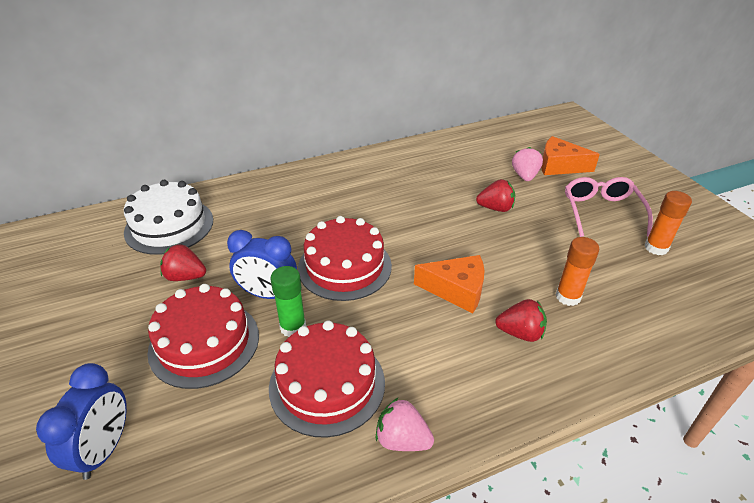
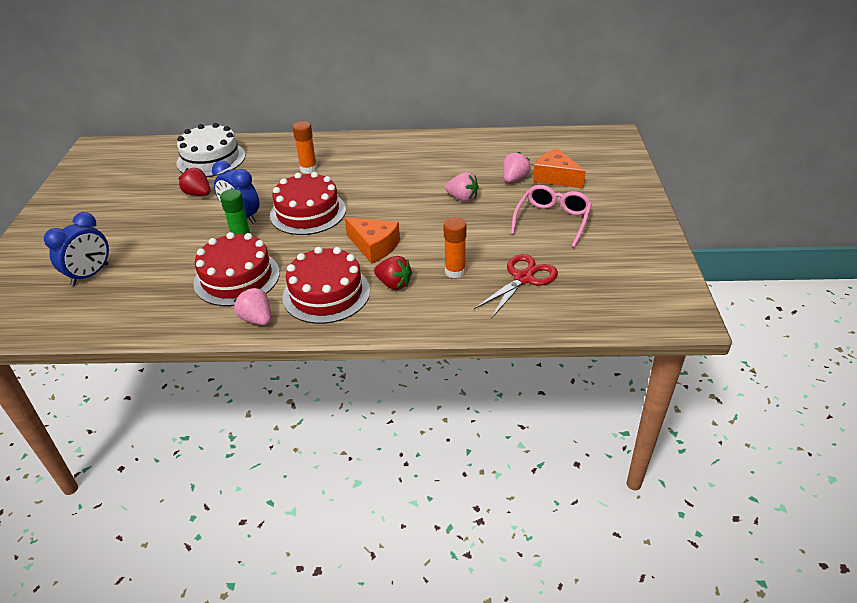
camera: 25 degrees right, 0 degrees up
(204, 343) = (181, 235): red cake -> red cake (326, 293)
(495, 208) = (462, 198): red strawberry -> pink strawberry
(639, 285) = (523, 278): none -> red scissors
(656, 248) = (570, 257): orange glue stick -> orange glue stick (308, 169)

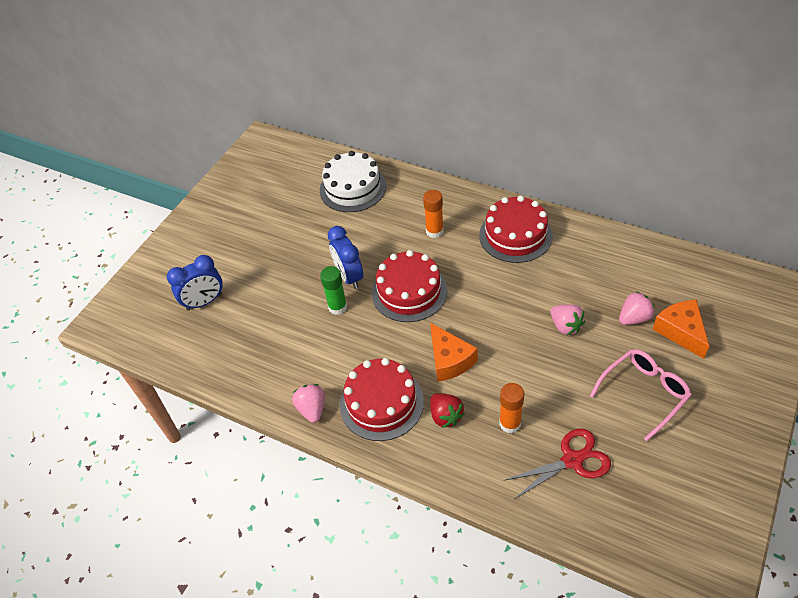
camera: 30 degrees right, 10 degrees up
(198, 194) = (324, 232): red strawberry -> none
(237, 278) = (315, 352): red cake -> red cake (515, 235)

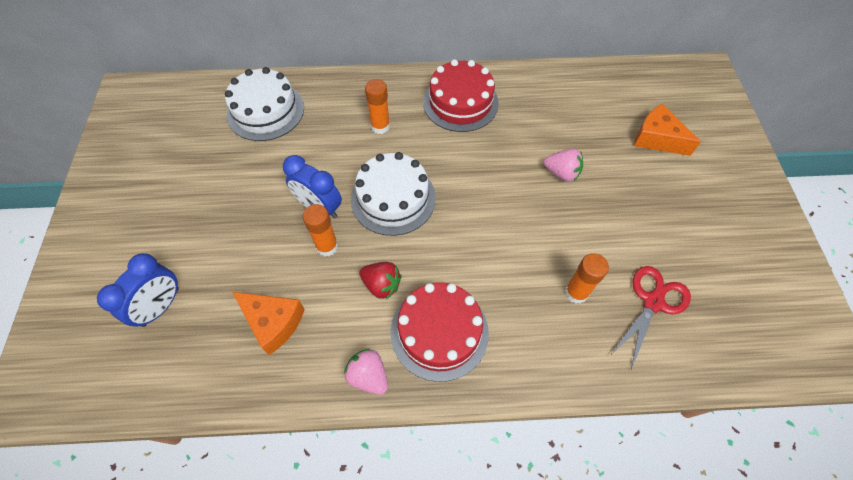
camera: 35 degrees left, 10 degrees up
(337, 307) = (327, 246): green glue stick -> orange glue stick
(409, 291) = (393, 198): red cake -> white cake
(445, 416) = (512, 315): red strawberry -> red strawberry (381, 285)
(449, 360) = (478, 253): orange cheese -> orange cheese (273, 322)
(634, 318) = (612, 141): pink strawberry -> none
(644, 393) = (667, 208): pink glasses -> none

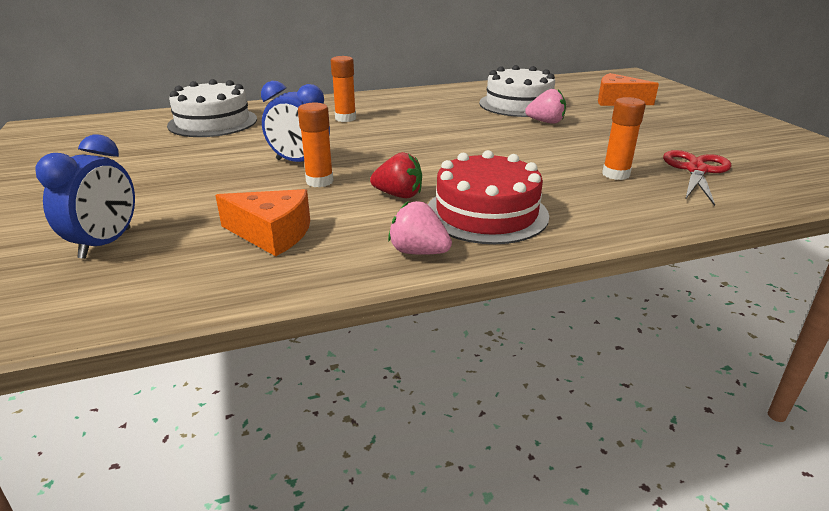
camera: 15 degrees left, 30 degrees down
(393, 198) = (382, 149): white cake -> white cake (518, 104)
(460, 102) = (421, 102): red cake -> none

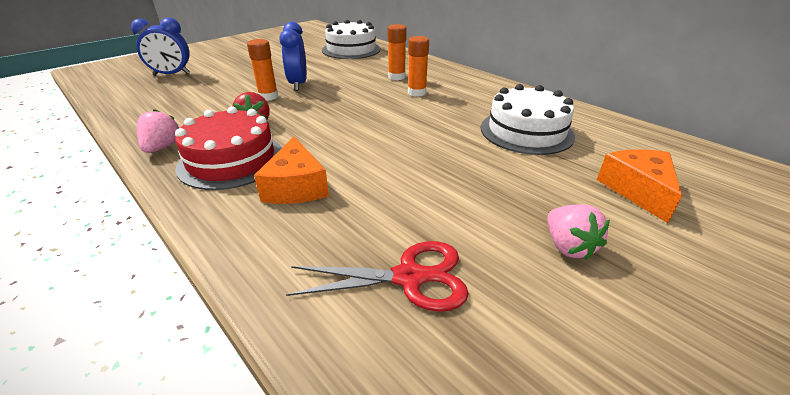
camera: 65 degrees right, 5 degrees up
(272, 234) = (186, 103): orange cheese -> orange cheese (296, 186)
(546, 122) = (484, 154): pink strawberry -> pink strawberry (568, 246)
(616, 174) = (354, 214): orange glue stick -> orange glue stick (417, 93)

